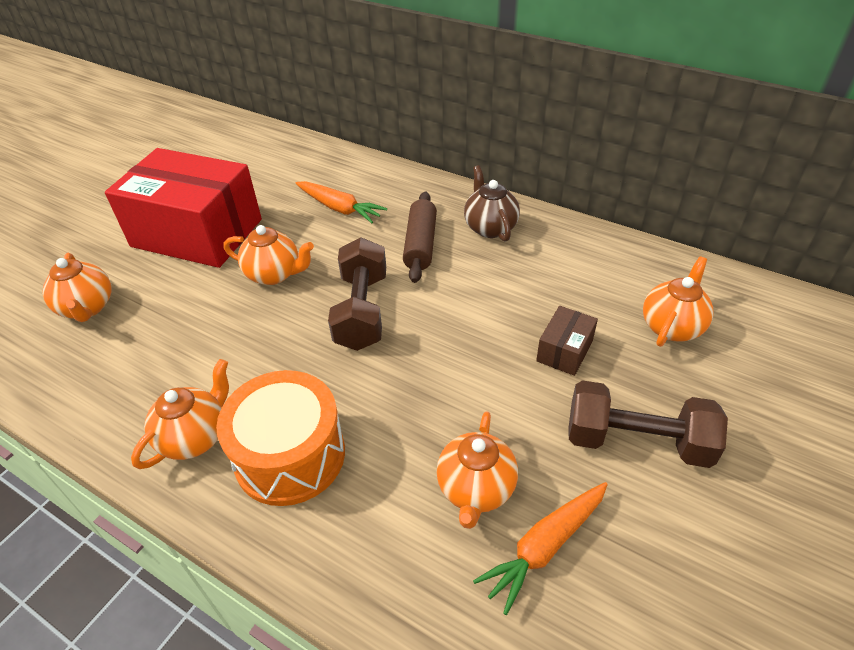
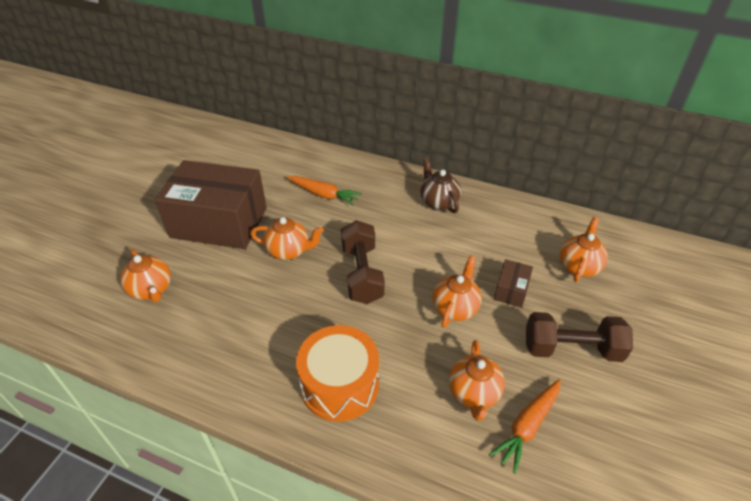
camera: 10 degrees left, 0 degrees up
(195, 437) = (267, 379): orange teapot -> orange teapot (455, 308)
(197, 233) = (219, 222): red box -> brown box
(420, 244) = (391, 219): brown rolling pin -> none

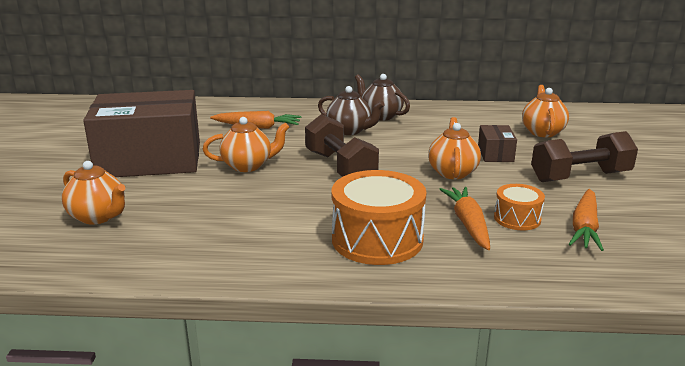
camera: 20 degrees left, 20 degrees down
(398, 219) = (349, 130): none -> brown teapot
(426, 388) = (468, 224): none -> orange carrot
(474, 393) = (517, 218): orange teapot -> orange drum

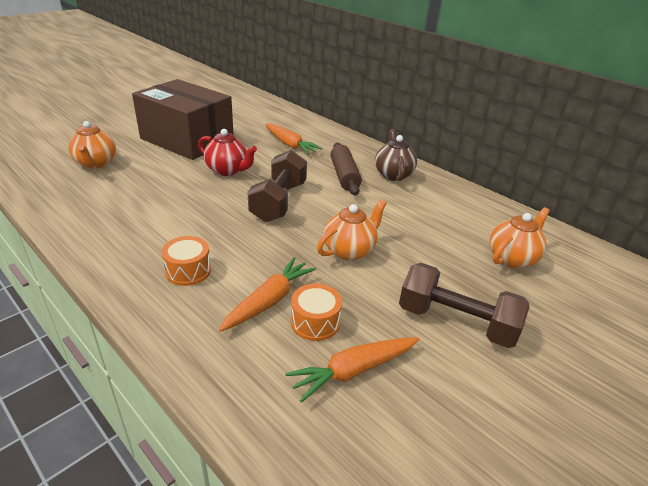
camera: 40 degrees right, 10 degrees up
(248, 166) = (227, 170): orange teapot -> red teapot
(349, 130) = (344, 176): brown teapot -> brown rolling pin
(377, 239) = (188, 271): orange drum -> orange drum, size x0.53
(495, 154) = (420, 255): brown box -> none

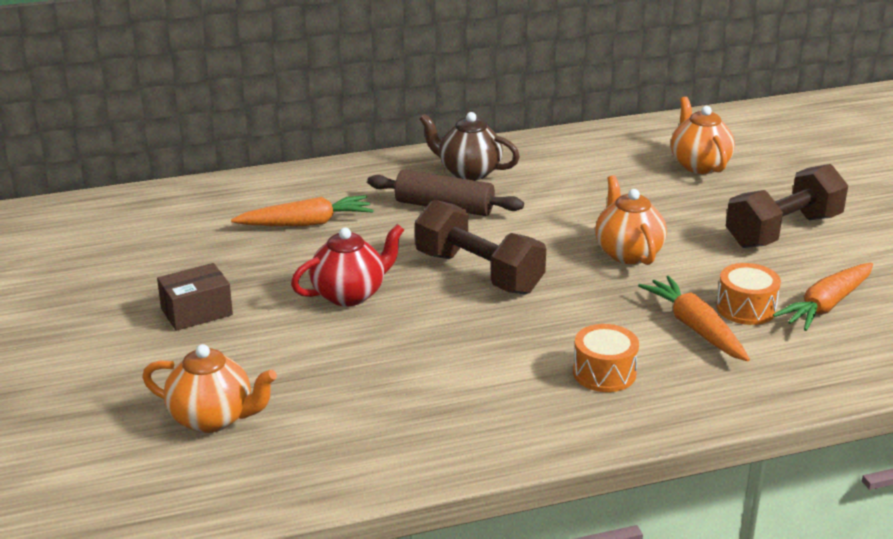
camera: 60 degrees left, 5 degrees down
(187, 139) = (196, 312): brown box -> brown box, size x0.41
(354, 371) = (826, 305): orange carrot -> orange carrot turned 45 degrees clockwise

